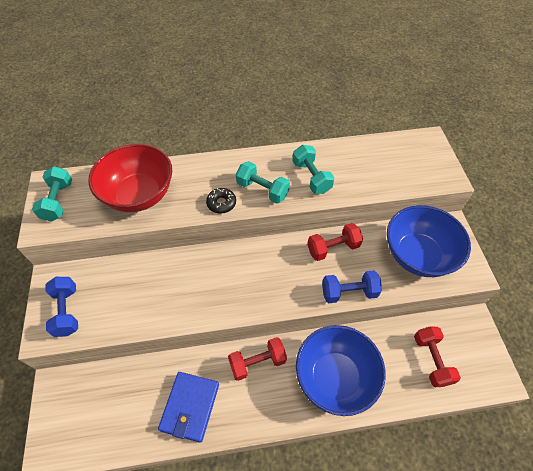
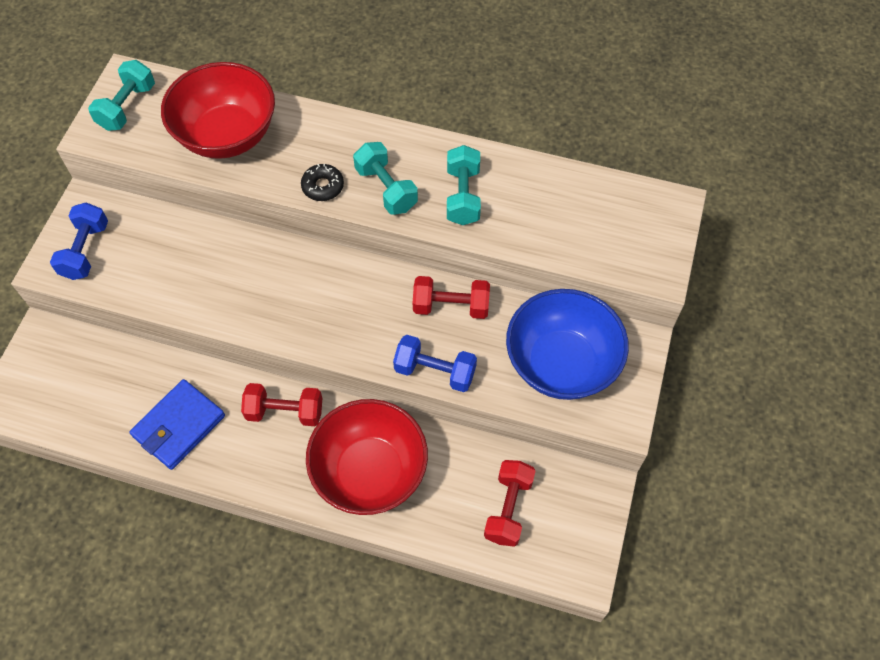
camera: 25 degrees right, 5 degrees up
(335, 377) = (370, 472): blue bowl -> red bowl

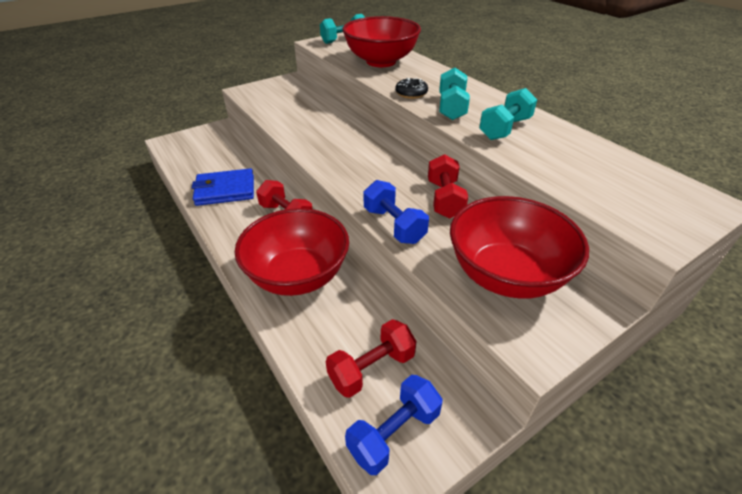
camera: 40 degrees right, 20 degrees down
(85, 251) = (267, 92): blue dumbbell -> blue dumbbell (394, 433)
(451, 306) = (444, 199): red dumbbell -> red dumbbell turned 45 degrees clockwise
(561, 363) = (506, 275): blue bowl -> red bowl

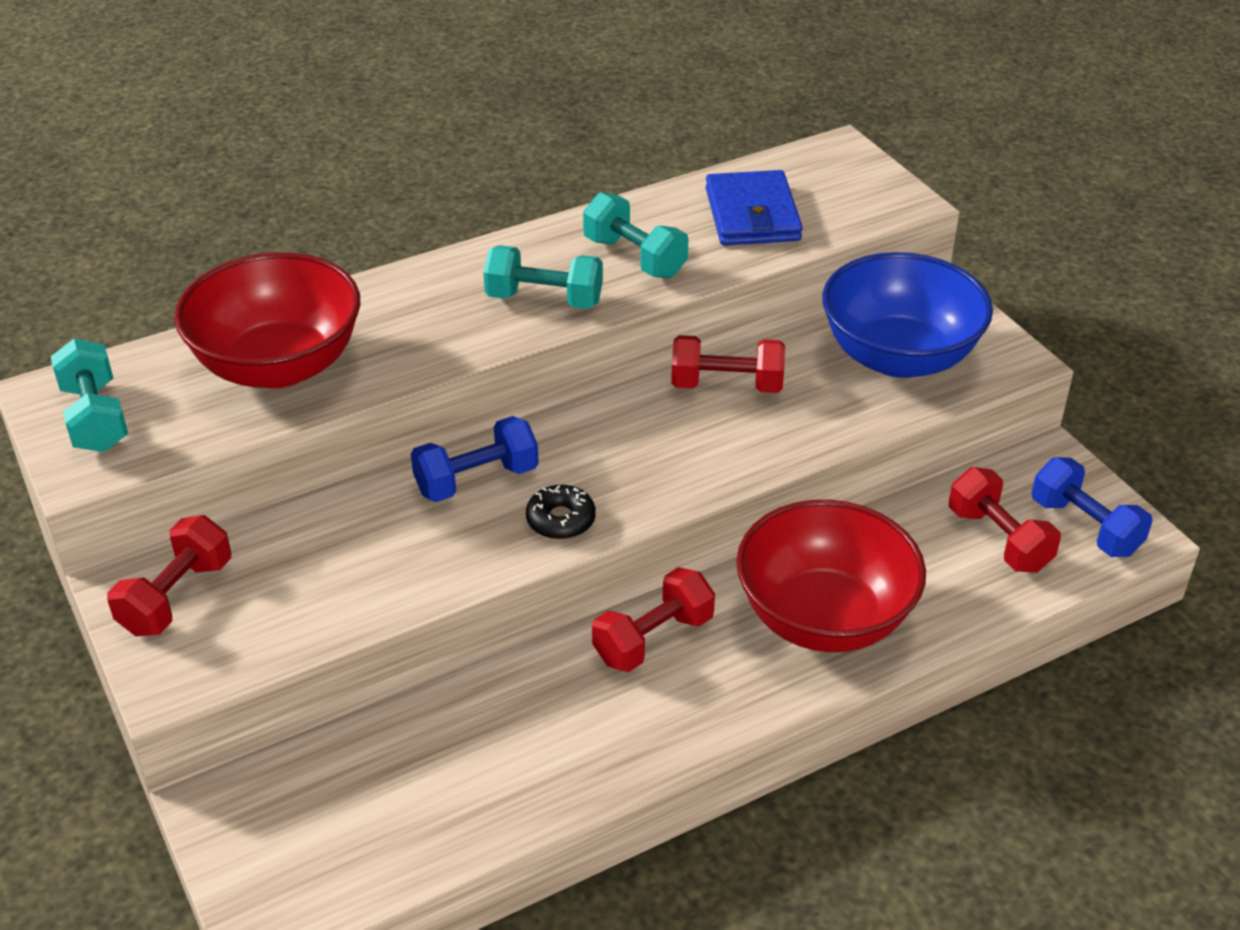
camera: 85 degrees left, 0 degrees up
(225, 190) = (545, 750): blue wallet -> blue wallet (752, 215)
(284, 86) = (176, 597): none -> red dumbbell
(394, 225) = (792, 446): blue dumbbell -> blue dumbbell (477, 480)
(411, 93) = (469, 339): black donut -> black donut (561, 520)
(506, 275) = (898, 357): red bowl -> blue bowl

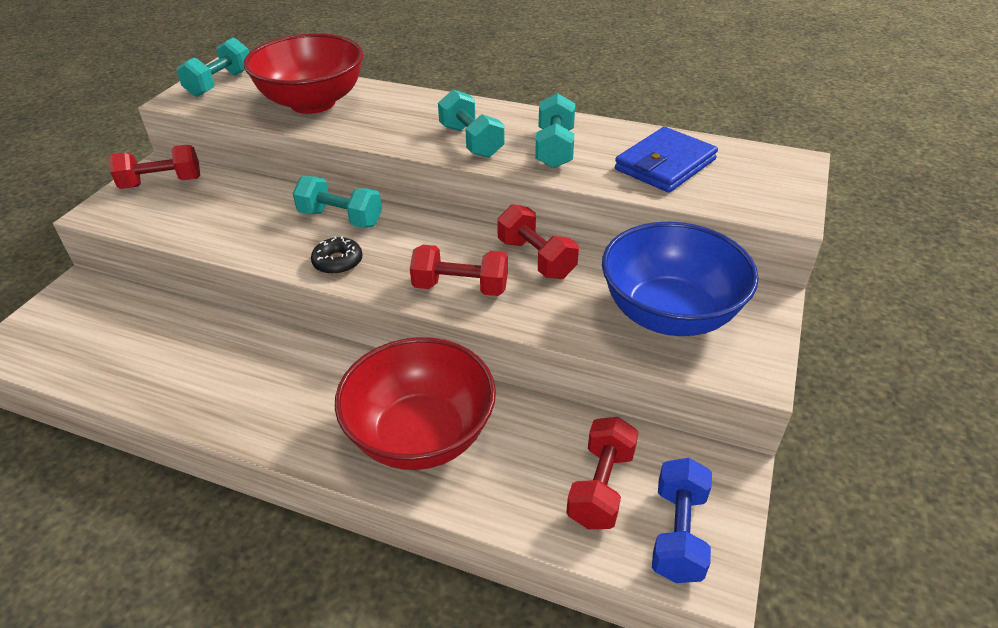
camera: 50 degrees right, 0 degrees up
(477, 480) = (340, 218): blue dumbbell -> turquoise dumbbell
(653, 639) = (327, 368): red dumbbell -> red dumbbell (460, 287)

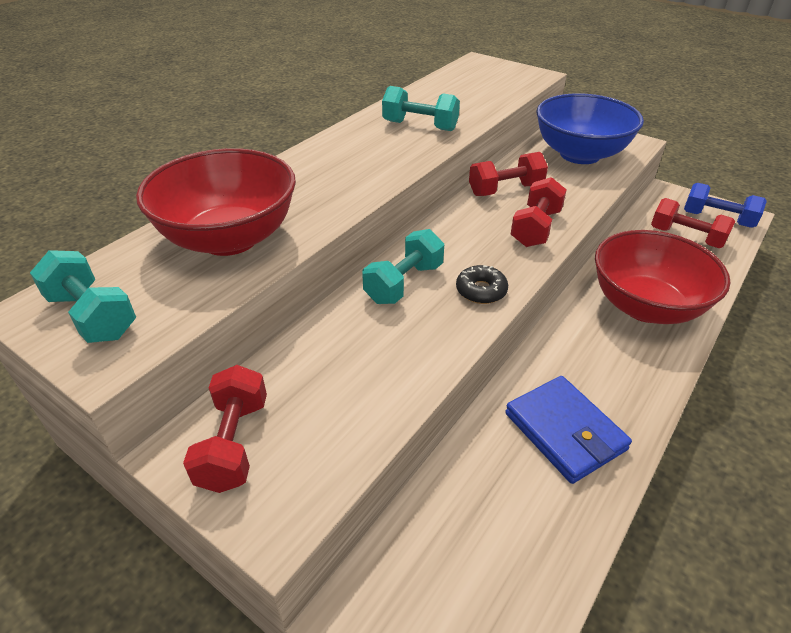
camera: 75 degrees left, 0 degrees up
(471, 141) = (386, 157): turquoise dumbbell -> none
(665, 164) = (464, 94): blue wallet -> blue wallet (564, 431)

